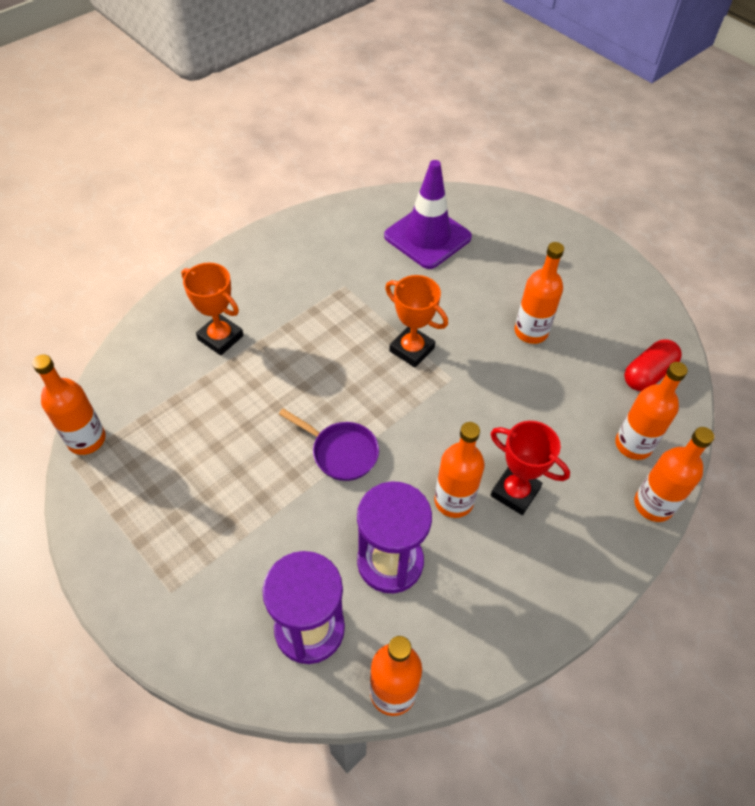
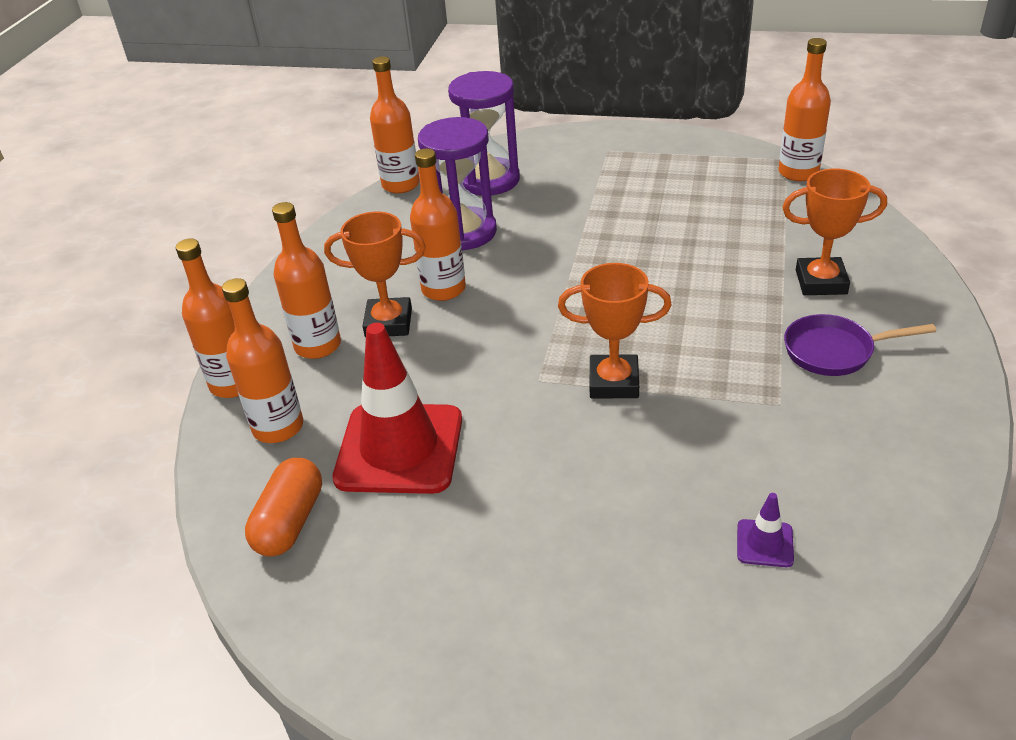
camera: 150 degrees right, 15 degrees down
(341, 452) = (582, 267): purple pan -> purple pan (834, 351)
(427, 237) = (765, 543): purple traffic cone -> purple traffic cone, size x0.41
(515, 492) = (388, 323): red trophy -> orange trophy
(531, 332) = (486, 487): orange bottle -> orange bottle (318, 345)
(564, 382) = (399, 448): none -> red traffic cone
(648, 374) = (290, 522): red capsule -> orange capsule

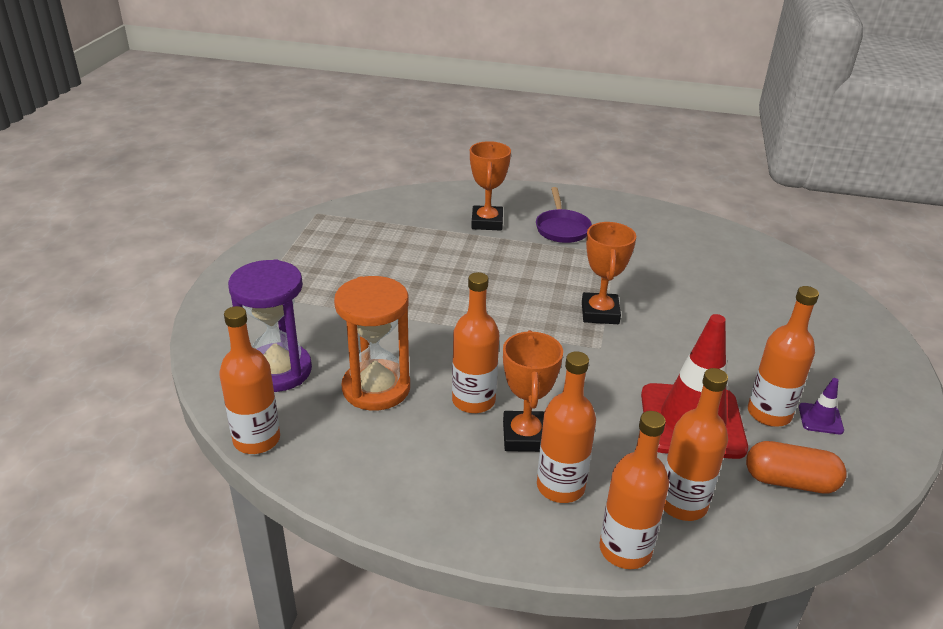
camera: 95 degrees left, 5 degrees down
(464, 232) = (376, 388): purple hourglass -> orange hourglass
(765, 543) = (732, 272): purple traffic cone -> purple traffic cone (820, 419)
(798, 172) = (340, 211): orange bottle -> orange bottle (769, 413)

